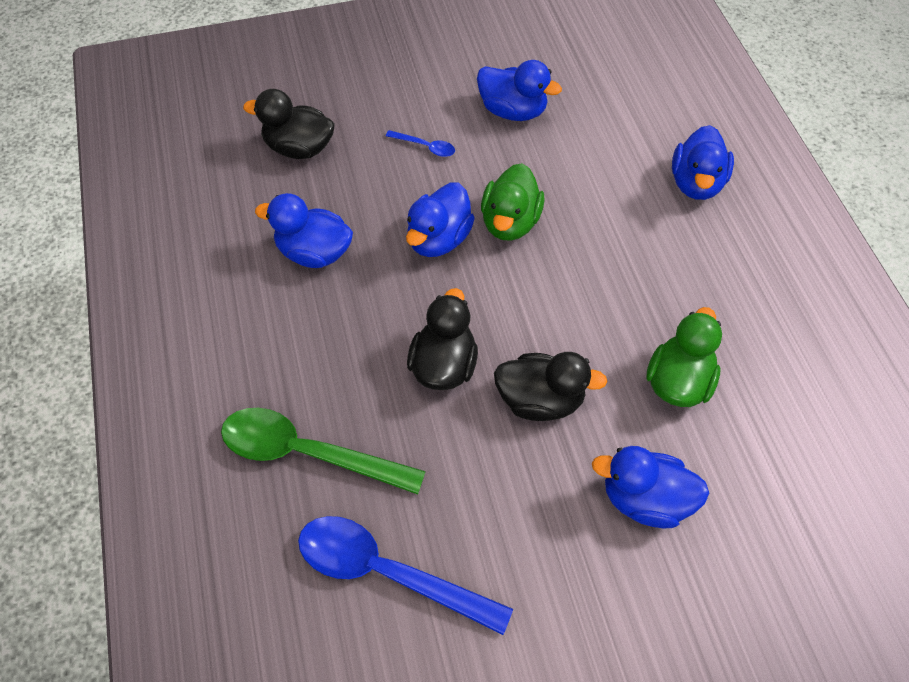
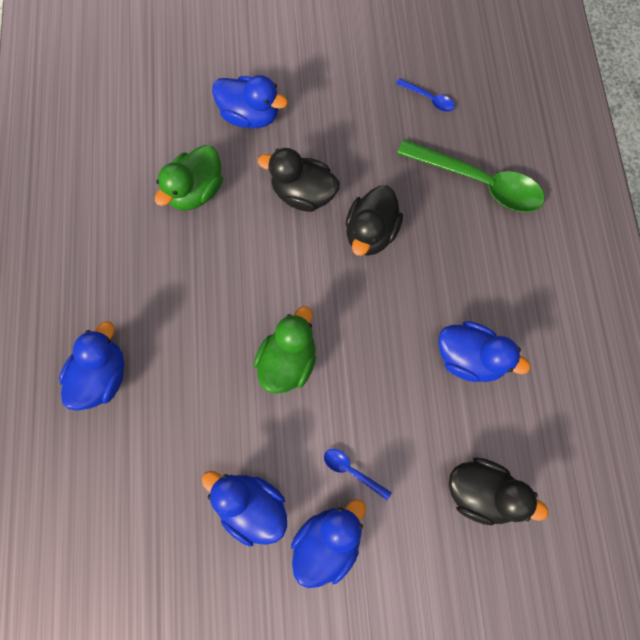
camera: 170 degrees left, 15 degrees up
(388, 572) = (428, 99): blue spoon -> blue spoon, size x0.44
(438, 239) = (356, 354): blue duck -> blue duck (327, 542)

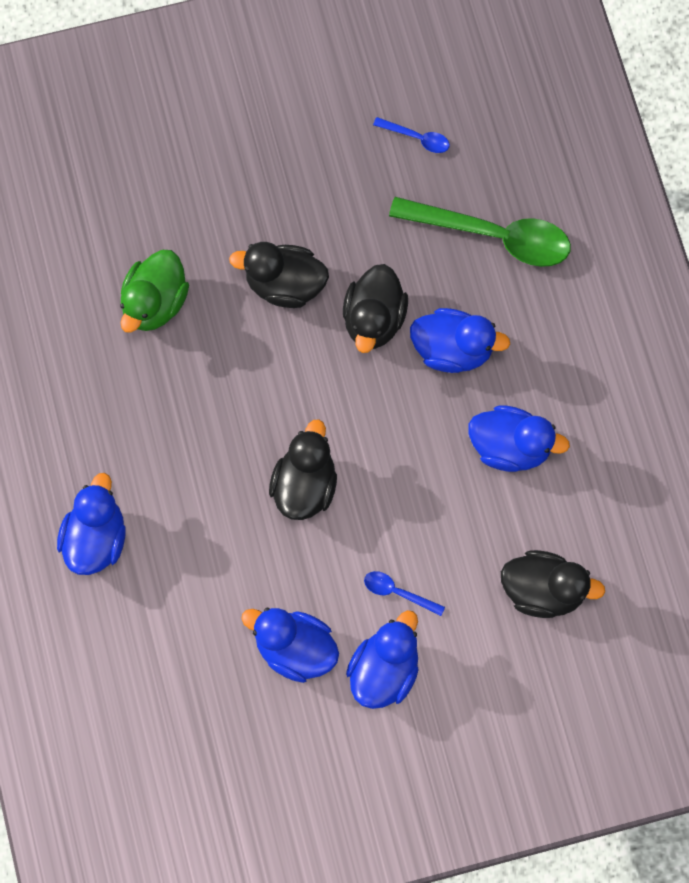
camera: 10 degrees left, 0 degrees up
(250, 115) = (201, 195): blue duck -> blue duck (453, 350)
(288, 361) = (304, 486): green duck -> black duck

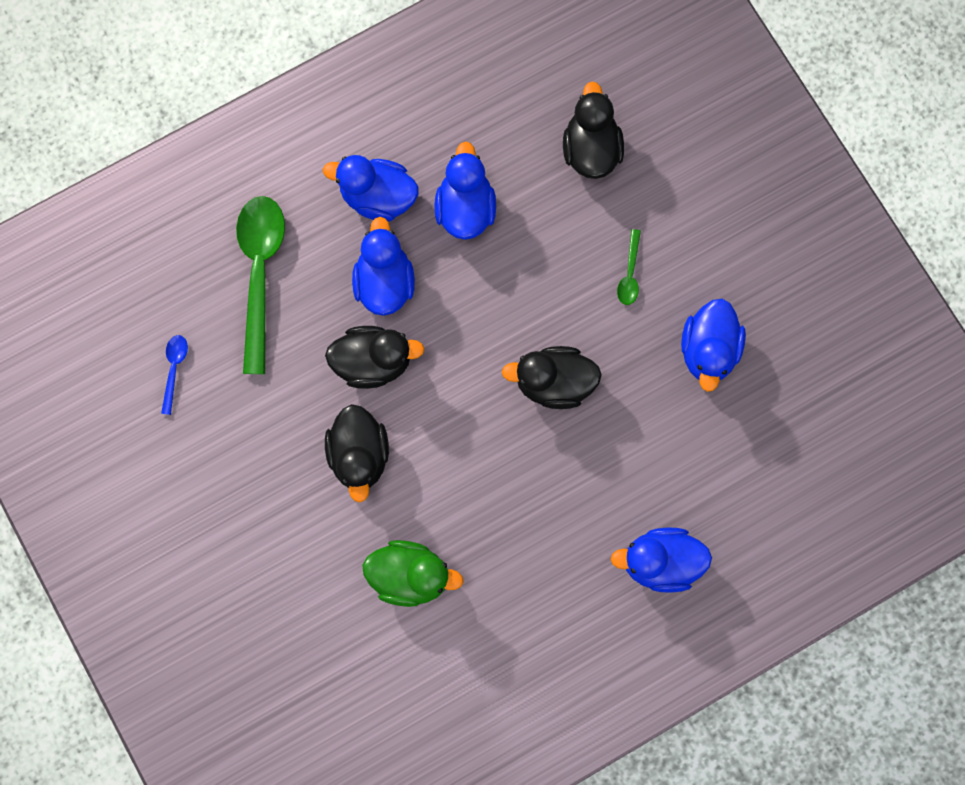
camera: 105 degrees left, 5 degrees up
(384, 671) = (704, 267): blue duck -> blue duck (378, 197)
(398, 592) = (629, 273): blue spoon -> green spoon

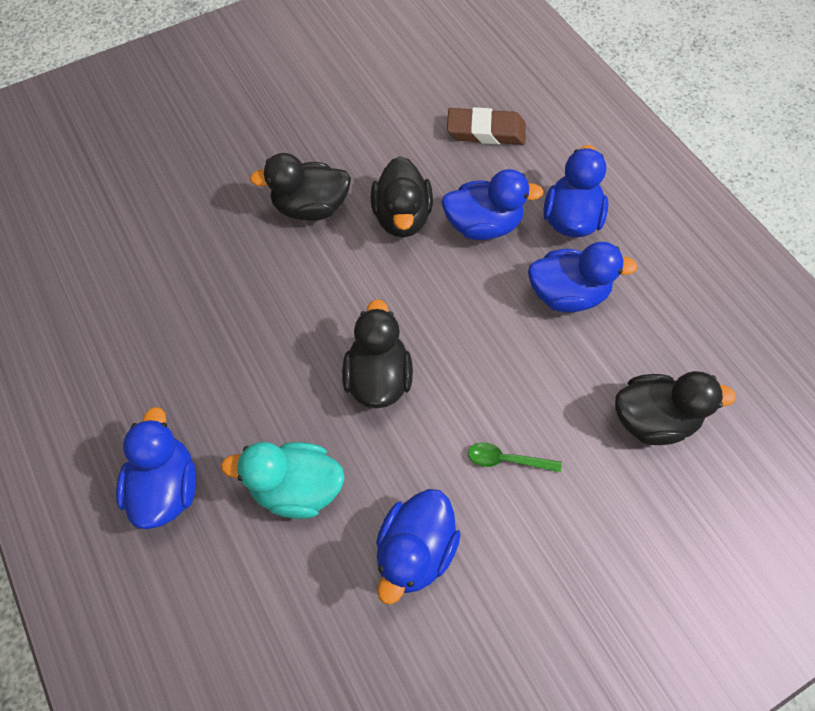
camera: 90 degrees right, 15 degrees down
(174, 369) = (396, 76): blue spoon -> none
(260, 274) = (485, 131): green spoon -> brown eraser
(410, 576) = (189, 249): green duck -> none
(658, 450) = (296, 488): none -> turquoise duck
(708, 350) = (415, 551): blue duck -> blue duck turned 75 degrees counterclockwise

